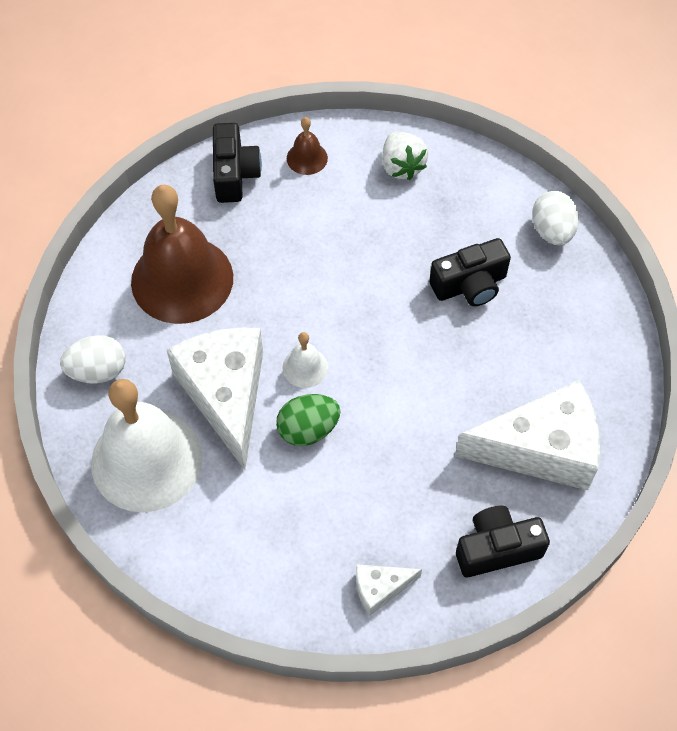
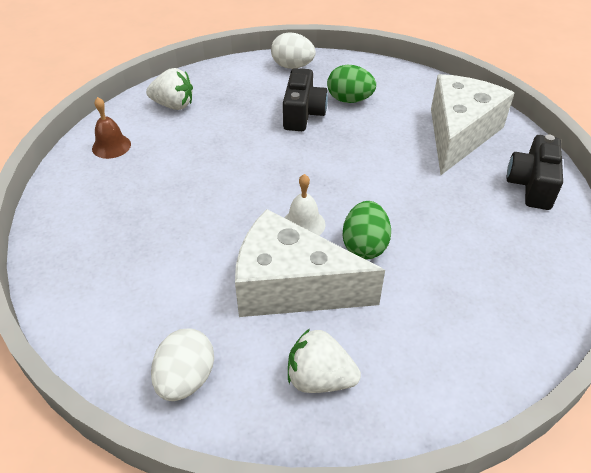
camera: 60 degrees left, 15 degrees down
(146, 460) = (319, 379): white bell -> white strawberry
(182, 279) = (145, 268): brown bell -> none
(234, 174) = (78, 191): black camera -> none
(380, 588) = (540, 262): white cheese -> none
(528, 316) = (349, 100): none -> green egg

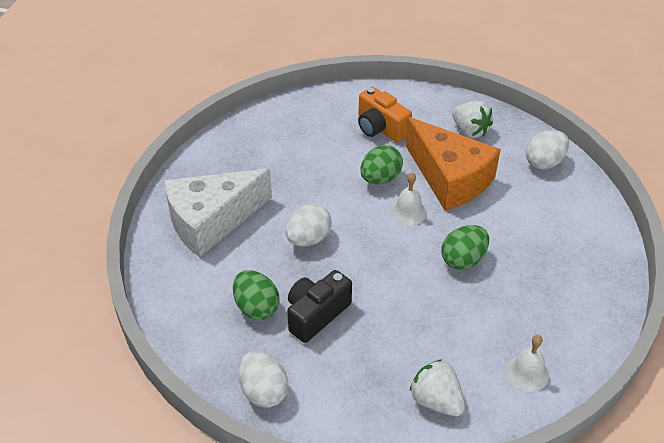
camera: 145 degrees left, 0 degrees up
(111, 146) = (527, 373): brown bell -> white bell
(215, 204) = (463, 260): none -> green egg
(291, 286) = (449, 178): white cheese -> orange cheese
(367, 158) = (308, 239): none -> white egg
(431, 314) = (380, 128): none -> orange camera
(531, 185) = (220, 160): black camera -> none

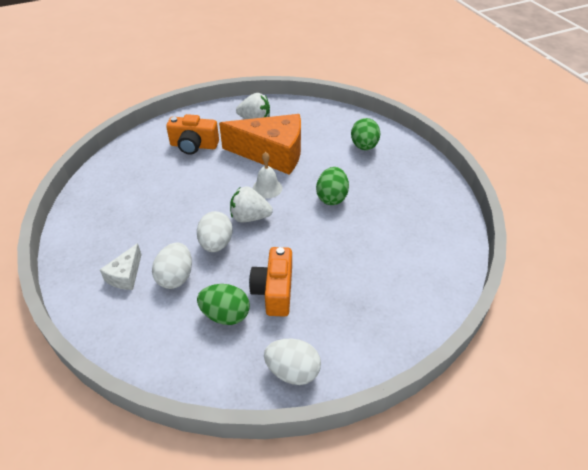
camera: 40 degrees left, 0 degrees up
(211, 221) = (125, 275): white cheese -> white cheese, size x0.46
(316, 314) = (274, 291): black camera -> orange camera
(380, 178) = (226, 177): green egg -> green egg (364, 146)
(436, 400) = (408, 294): white strawberry -> white strawberry (250, 217)
(527, 373) = (438, 241): white bell -> none
(544, 162) = (318, 116): white egg -> white egg (176, 277)

